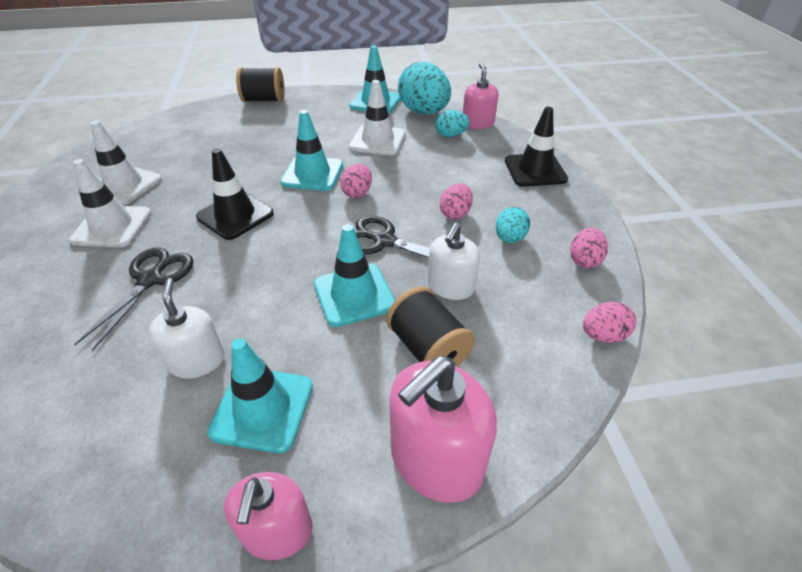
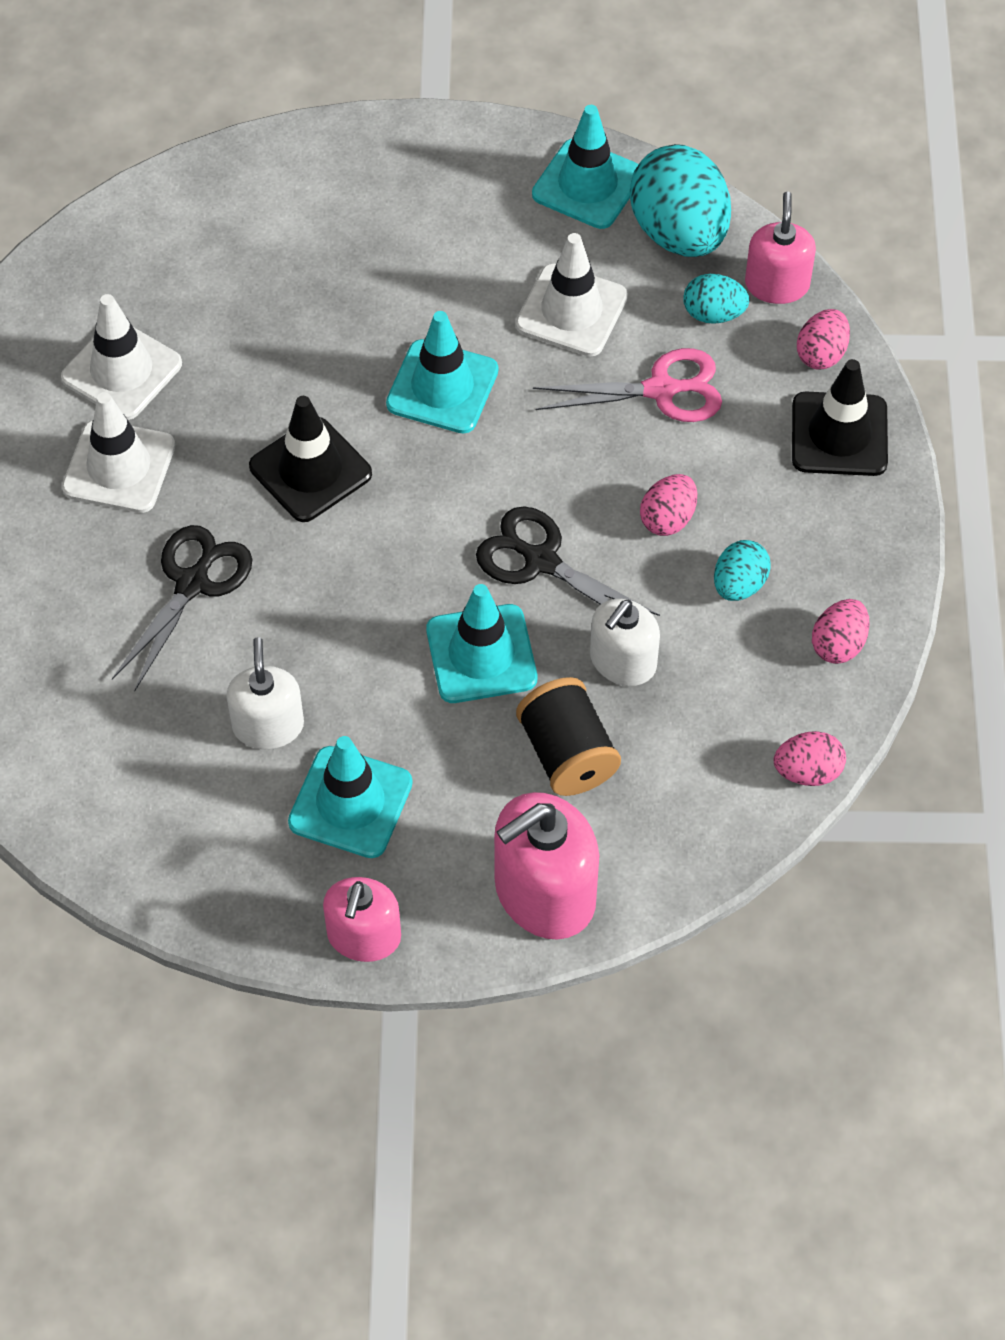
camera: 10 degrees right, 15 degrees up
(264, 100) = (361, 146): black spool -> none
(357, 193) = (514, 446): pink egg -> pink egg (821, 354)
(433, 163) = (661, 390): none -> pink scissors

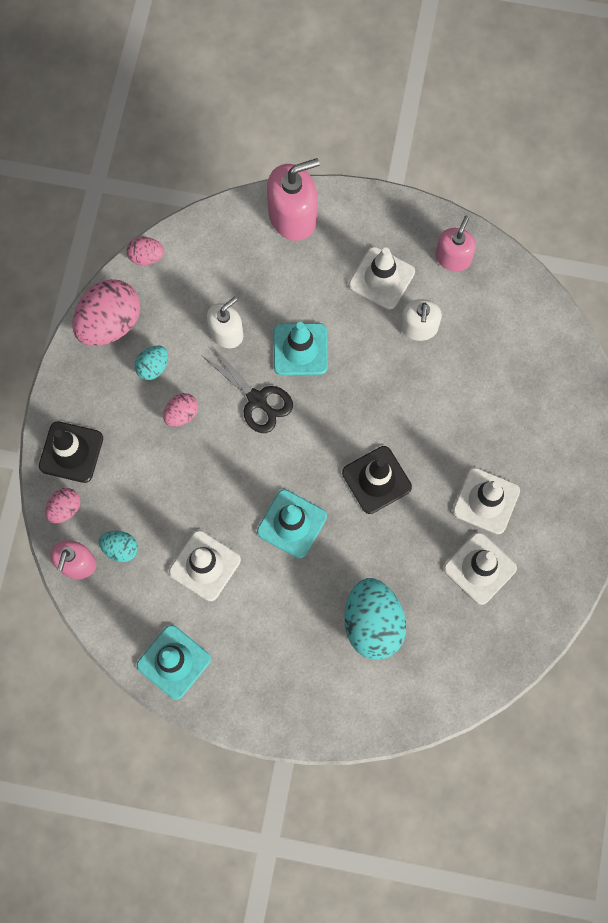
camera: 170 degrees left, 15 degrees up
(193, 583) = (450, 418): black scissors -> none
(350, 802) = (381, 278): turquoise traffic cone -> white traffic cone
(364, 936) = (384, 209): pink soap dispenser -> pink soap dispenser (453, 257)
(567, 754) = (266, 286): black spool -> none
(661, 390) = (165, 500): pink scissors -> none
(679, 233) = (126, 613): turquoise egg -> turquoise egg (372, 623)
(838, 644) = (110, 323): pink egg -> pink egg, size x1.97

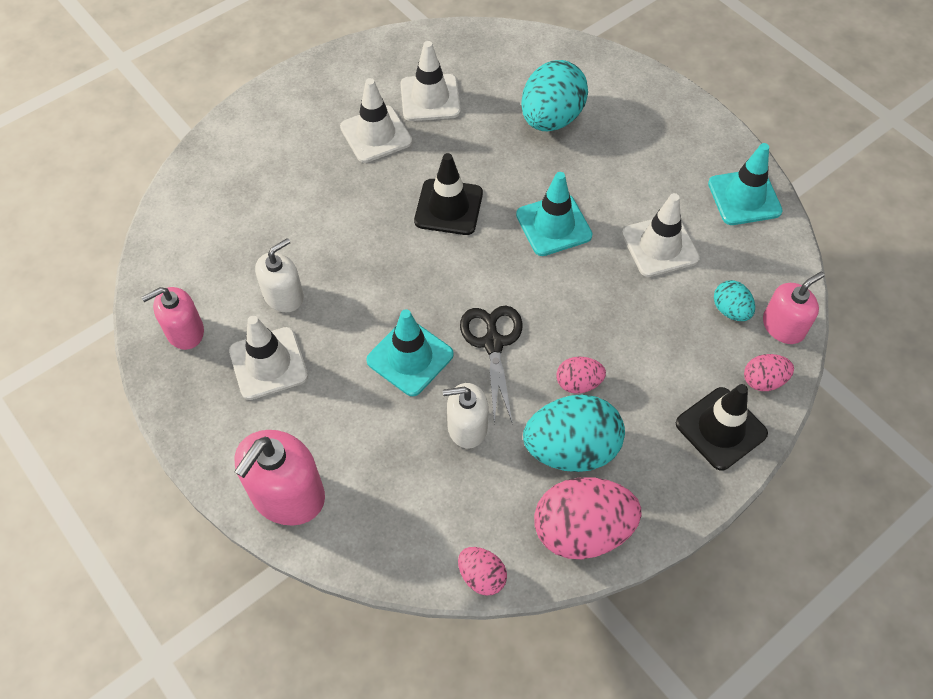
camera: 140 degrees left, 15 degrees down
(153, 367) = (571, 449): turquoise egg -> turquoise egg, size x1.97
(293, 216) = (287, 495): pink soap dispenser -> pink soap dispenser turned 75 degrees counterclockwise

